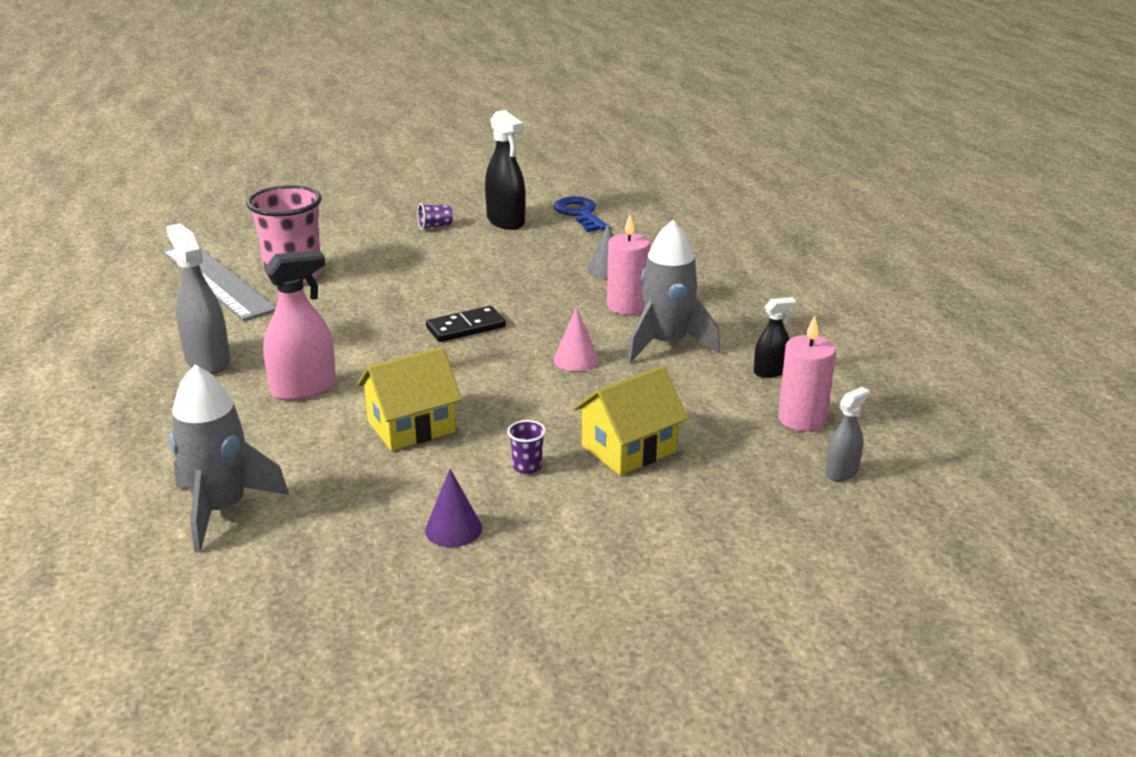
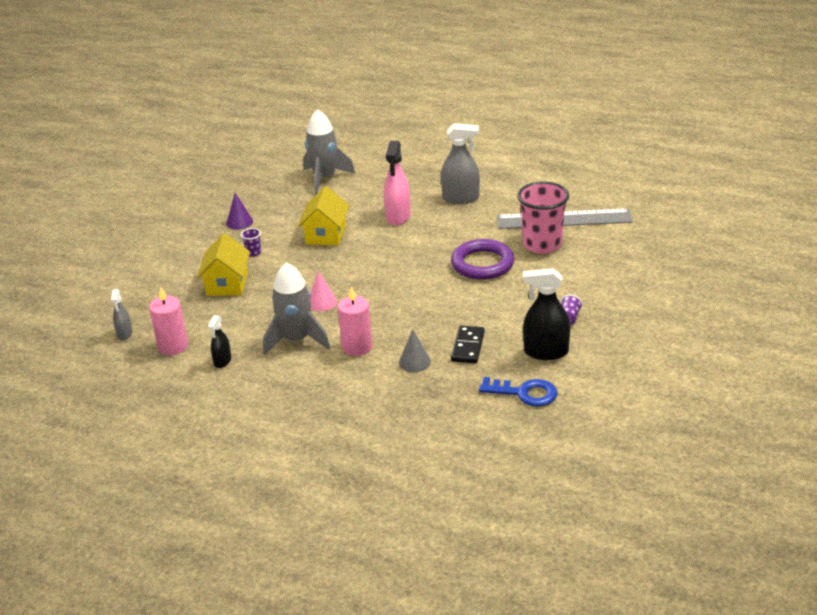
camera: 130 degrees right, 5 degrees up
(375, 295) = (482, 264): none -> purple ring
(466, 327) = (403, 280): black domino -> black domino (467, 346)

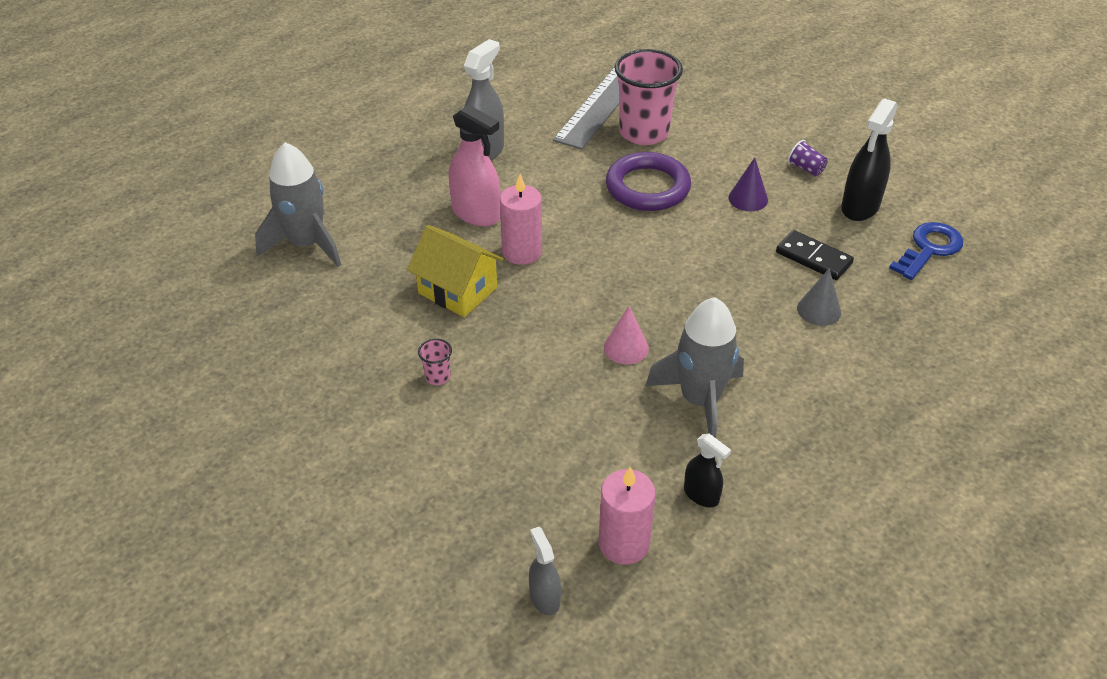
camera: 65 degrees left, 10 degrees up
(125, 334) = (544, 598): grey spray bottle -> grey spray bottle turned 135 degrees counterclockwise
(227, 284) = (499, 431): yellow house -> none
(239, 222) = (335, 366): purple cone -> purple cone (748, 198)
(253, 253) = (437, 376): purple cup -> pink cup
(357, 347) = (755, 349): pink candle -> pink candle (522, 252)

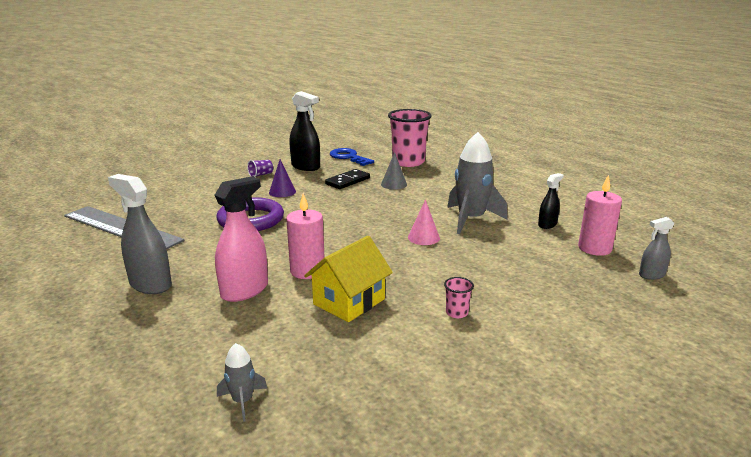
camera: 85 degrees left, 20 degrees down
(306, 244) = (243, 401): grey rocket -> grey rocket, size x0.47
(644, 132) = (181, 217): pink cup -> pink cup (408, 162)

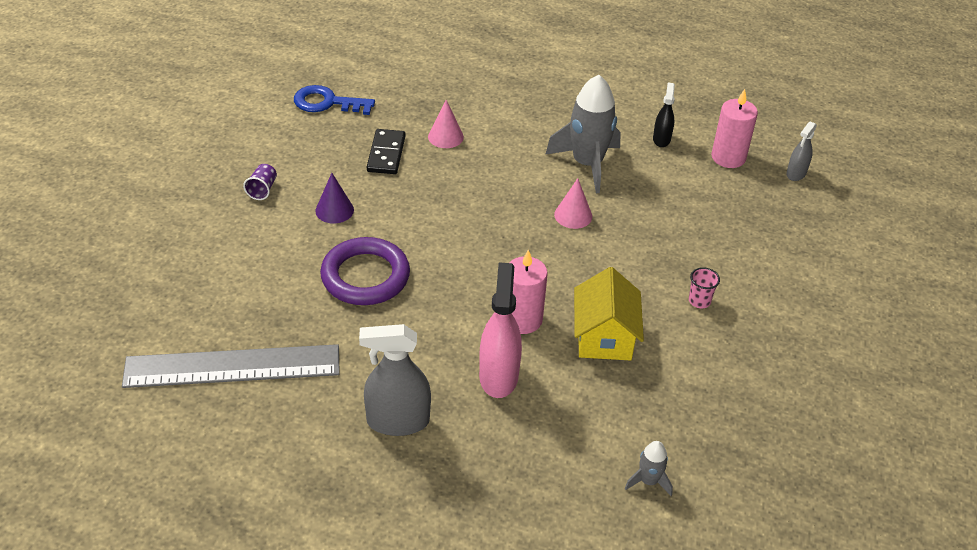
camera: 40 degrees left, 20 degrees up
(305, 167) = (297, 147): black spray bottle -> none
(394, 184) = (445, 136): grey cone -> pink cone
(408, 162) = (412, 83): pink cup -> none

